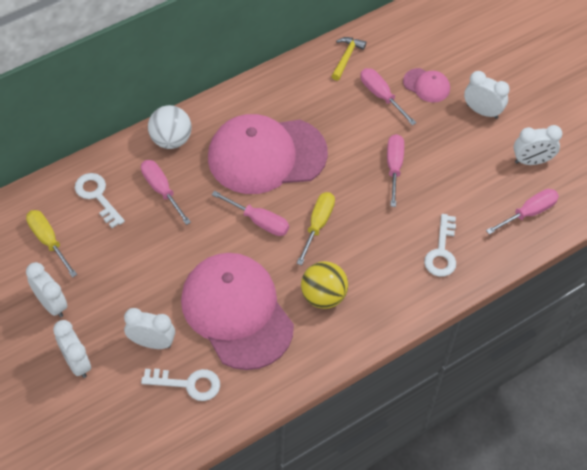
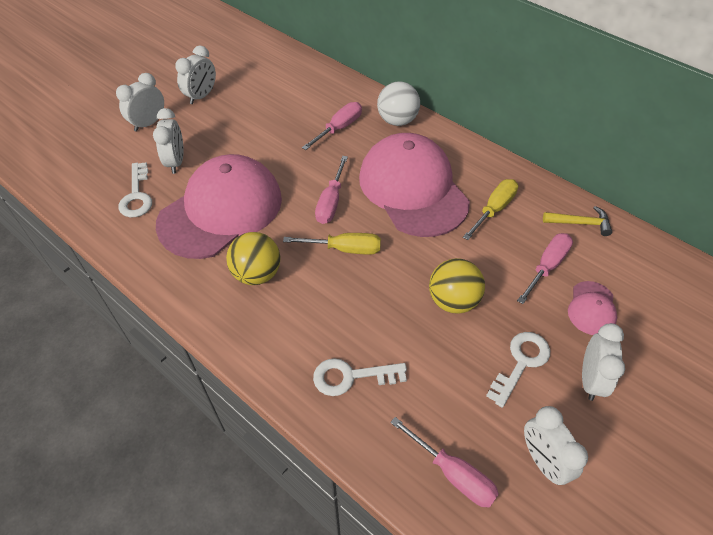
camera: 75 degrees right, 5 degrees down
(48, 240) = (262, 79): yellow screwdriver -> yellow screwdriver (494, 209)
(97, 196) = (316, 93): white key -> white key (521, 363)
(394, 166) = (453, 301): pink screwdriver -> yellow ball

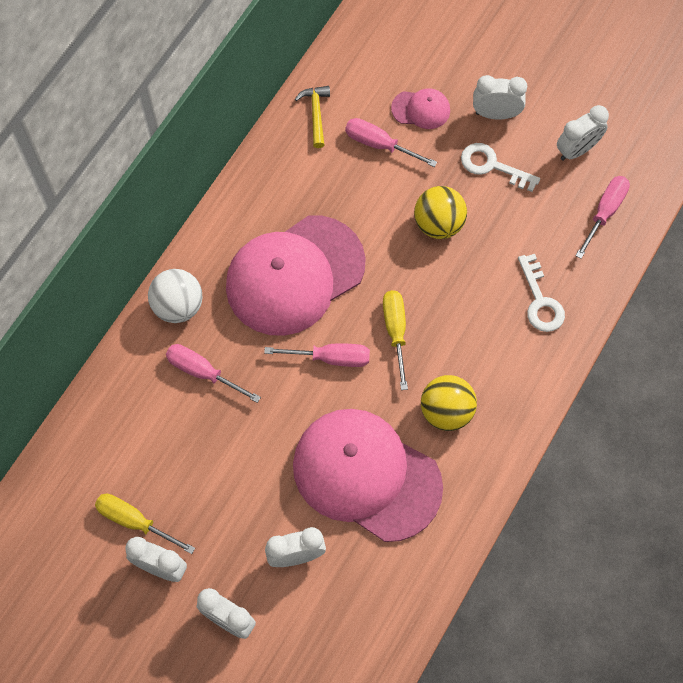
camera: 100 degrees left, 15 degrees up
(137, 195) = (361, 582): white key -> none
(494, 209) = (310, 193): yellow screwdriver -> yellow screwdriver (134, 521)

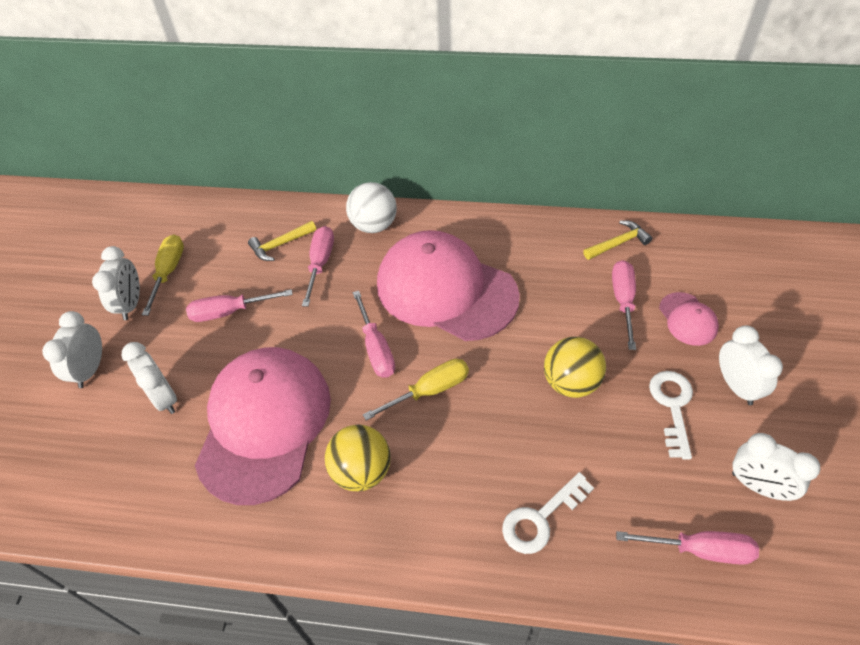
camera: 70 degrees right, 15 degrees down
(156, 402) = (280, 244): none -> yellow hammer
(221, 474) = (229, 312): none -> pink screwdriver

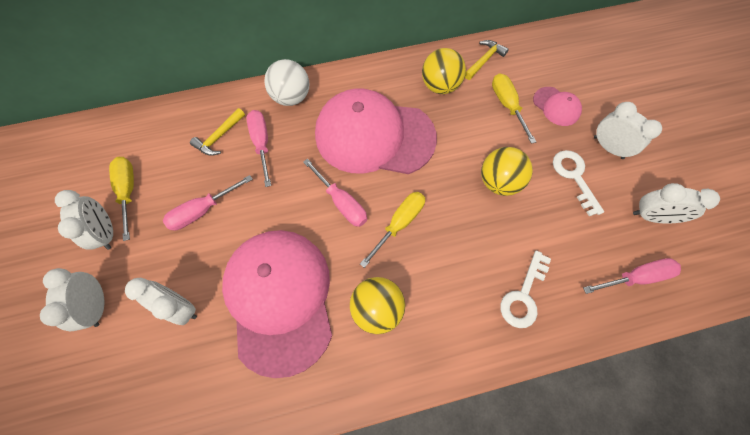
camera: 25 degrees left, 15 degrees up
(549, 257) = (440, 86): none -> yellow ball
(623, 300) = (507, 105): pink screwdriver -> yellow screwdriver

